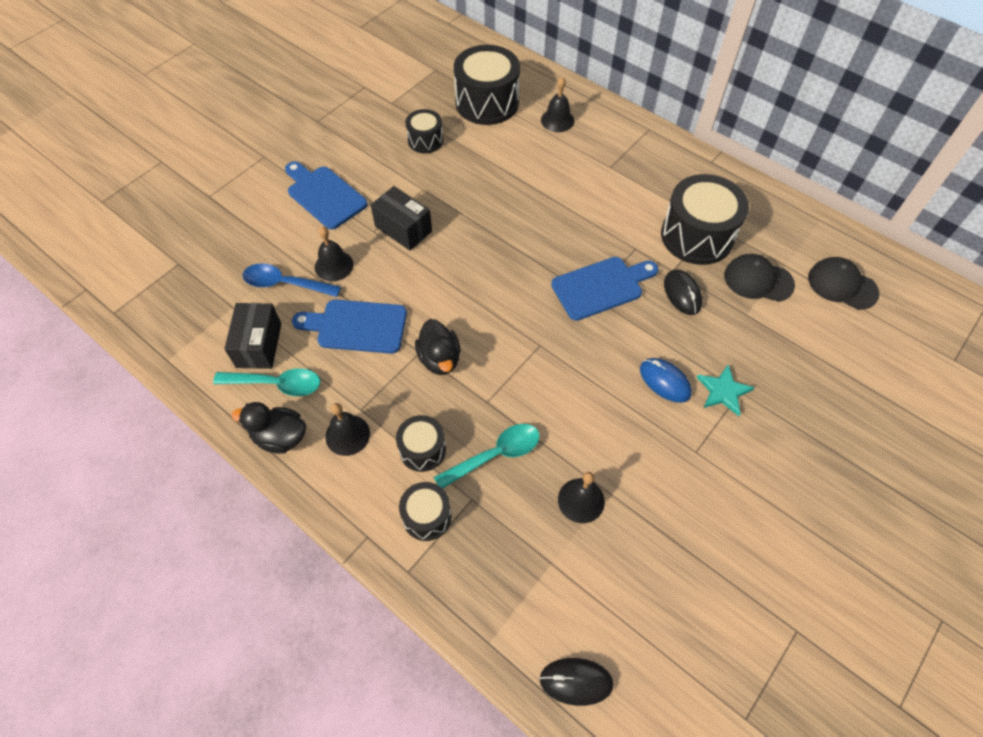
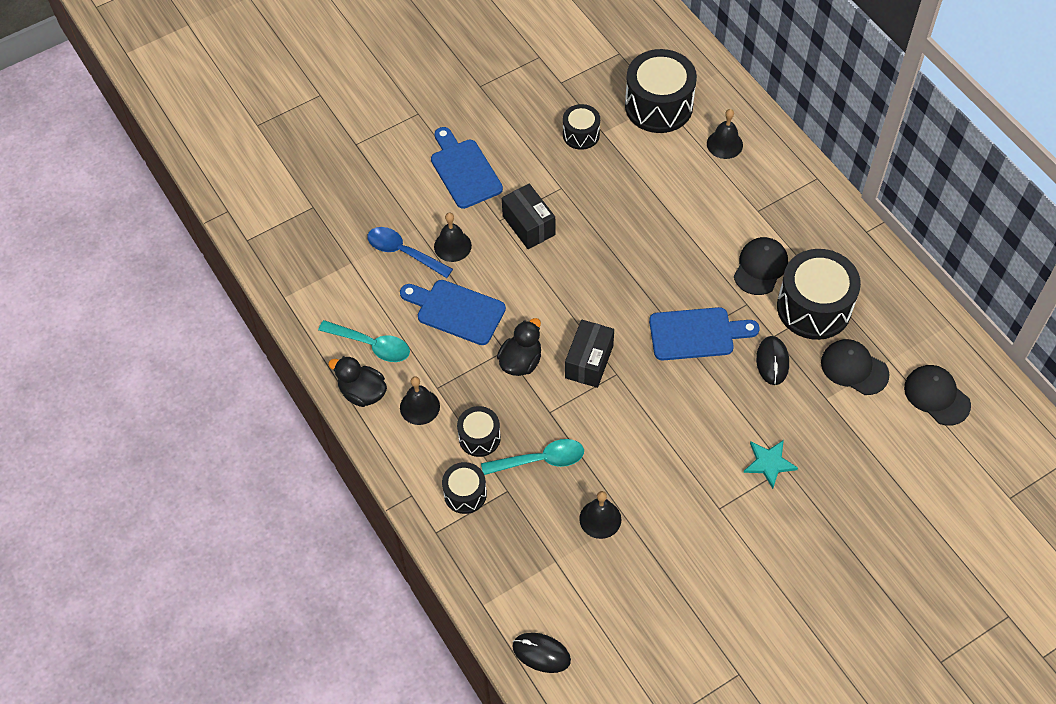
camera: 20 degrees right, 0 degrees up
(259, 345) = (365, 305): black box -> black box (589, 362)
(439, 359) = (521, 361): black duck -> black duck turned 150 degrees counterclockwise
(633, 213) = (760, 267): none -> black cap
(665, 381) = (718, 439): blue mouse -> none

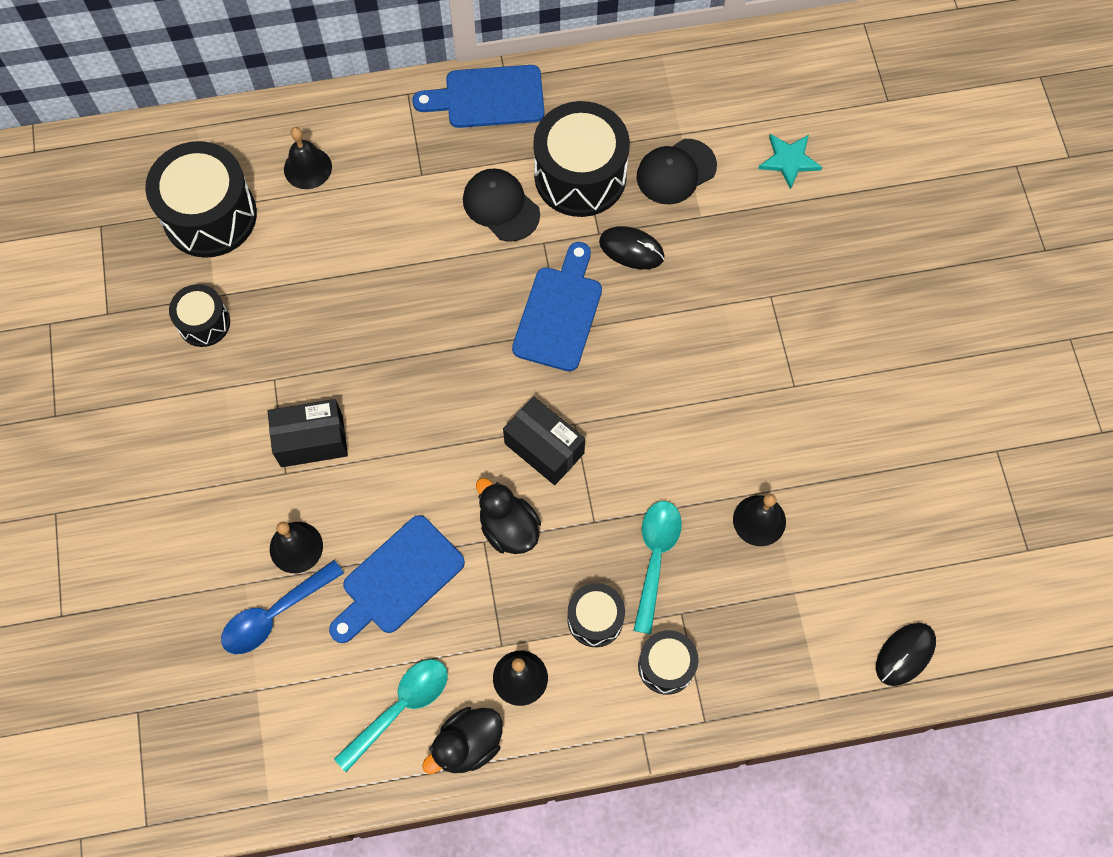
camera: 70 degrees left, 10 degrees up
(464, 170) = (183, 488): blue cutting board -> blue cutting board (488, 98)
(769, 463) = (758, 310): turquoise star -> turquoise star (789, 160)
(936, 396) = (743, 109): black cap -> none

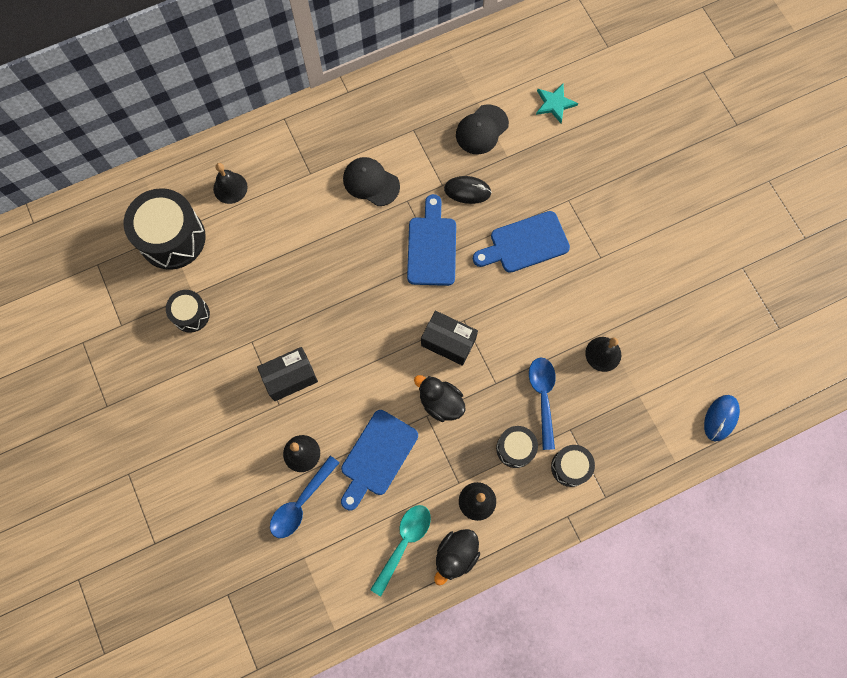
camera: 15 degrees left, 5 degrees up
(488, 98) = (340, 108): blue cutting board -> blue cutting board (525, 243)
(580, 176) = (418, 148): black drum -> none
(655, 558) = (543, 397): turquoise spoon -> blue spoon
(905, 654) = (720, 418): black mouse -> blue mouse

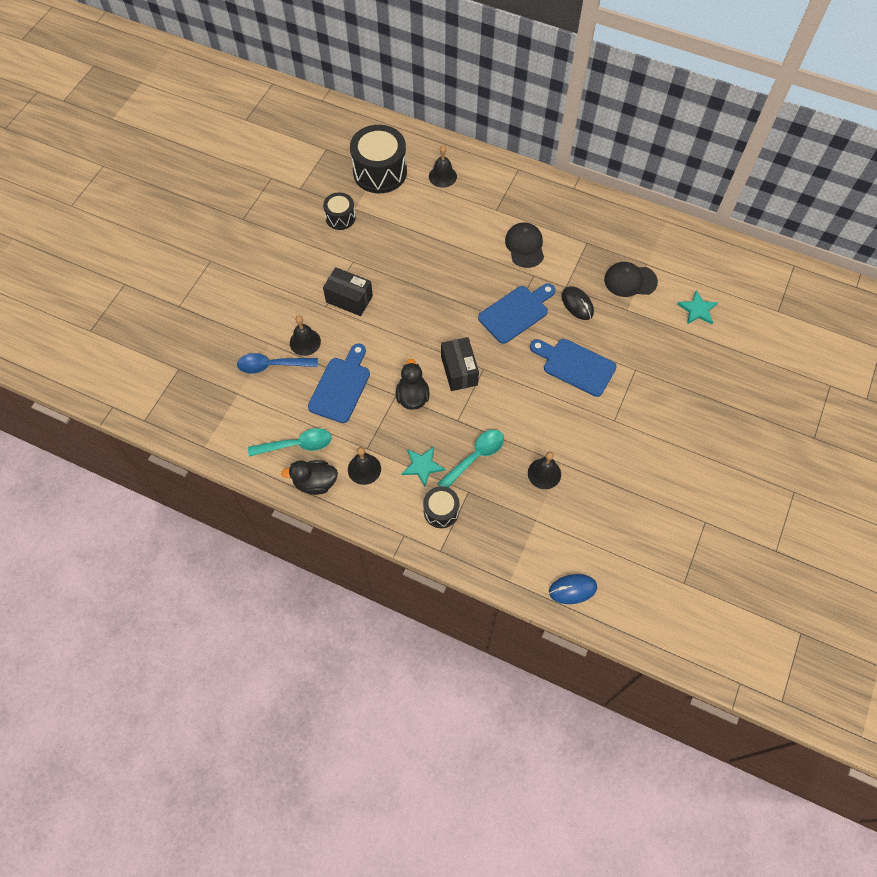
camera: 50 degrees right, 10 degrees down
(377, 457) = (341, 386): blue cutting board -> blue cutting board turned 120 degrees clockwise
(515, 448) = (422, 466): black drum -> turquoise star
(543, 397) = (475, 457): blue spoon -> turquoise spoon

